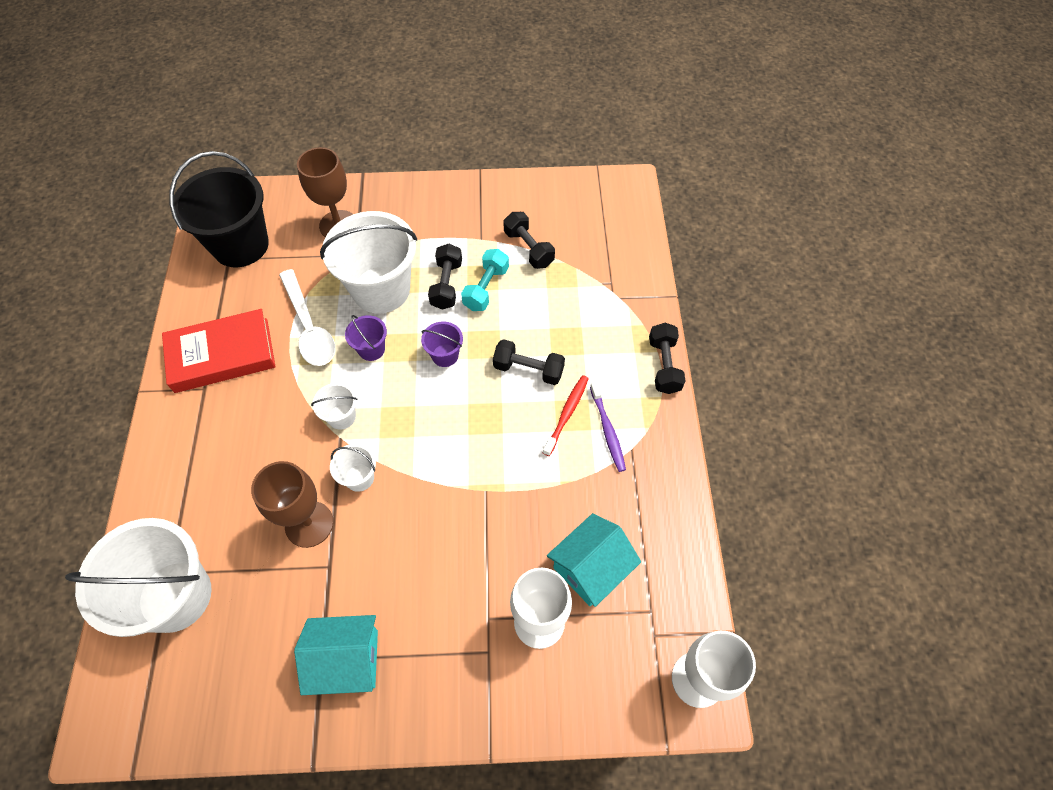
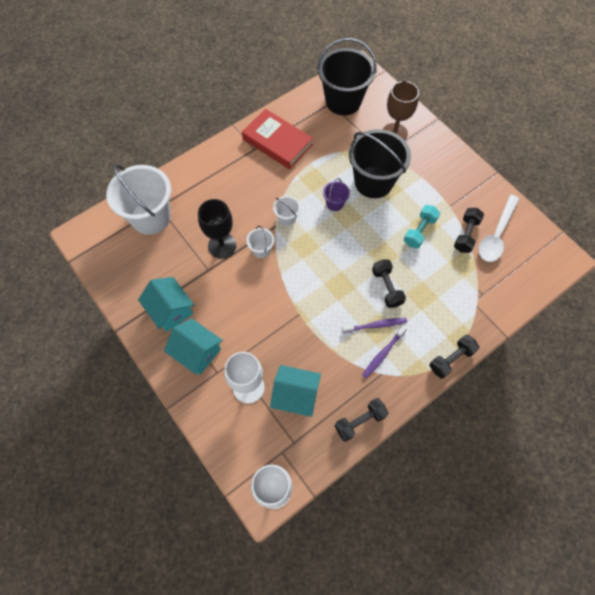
camera: 55 degrees right, 5 degrees up
(309, 327) = (323, 166): white spoon -> white spoon (496, 235)
(309, 524) = (222, 246): brown goblet -> black goblet
(381, 290) = (373, 182): white bucket -> black bucket
(438, 661) = (197, 352): none -> turquoise house
(445, 355) = (360, 240): purple bucket -> none
(446, 285) = (404, 210): black dumbbell -> black dumbbell (360, 421)
(486, 288) = (419, 231): turquoise dumbbell -> turquoise dumbbell turned 45 degrees counterclockwise
(567, 414) = (376, 325): red toothbrush -> purple toothbrush

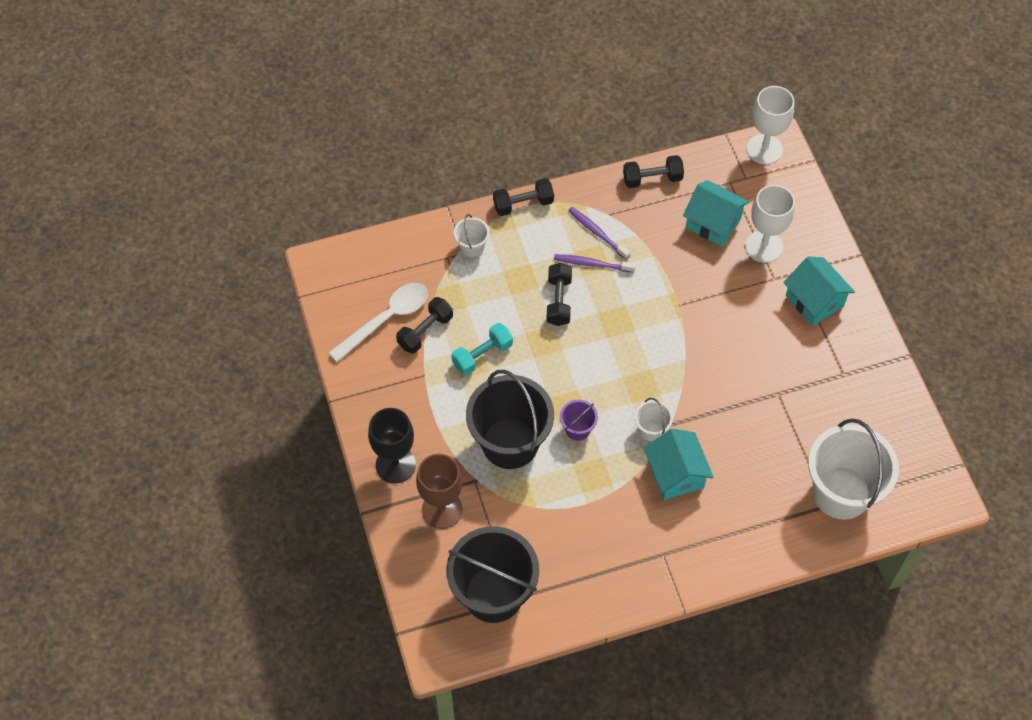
camera: 160 degrees left, 5 degrees down
(170, 310) = (837, 358): turquoise house -> turquoise house (676, 474)
(222, 246) = (751, 420): black goblet -> black goblet (395, 465)
(261, 250) = (700, 397): white bucket -> white bucket (472, 247)
(277, 142) = (624, 554): red book -> none
(383, 353) = (597, 233): purple toothbrush -> purple toothbrush turned 105 degrees counterclockwise

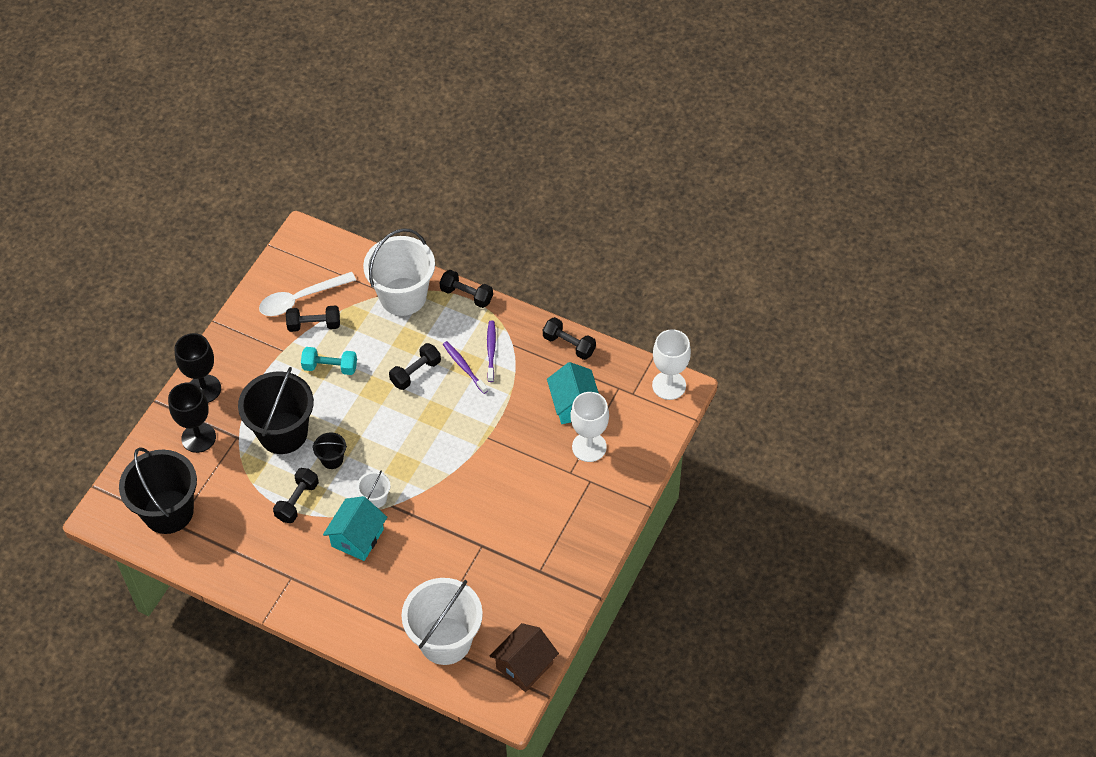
camera: 45 degrees right, 5 degrees down
(386, 319) = (300, 299): white spoon -> white spoon turned 150 degrees clockwise
(442, 510) = (198, 438): brown goblet -> black goblet
(472, 247) = (403, 296): white bucket -> white bucket, size x2.25
(577, 429) = (332, 459): purple bucket -> black bucket
(591, 488) = (297, 501): none -> black dumbbell
(814, 301) = (579, 509): turquoise house -> none
(920, 457) = (524, 665): none -> brown house

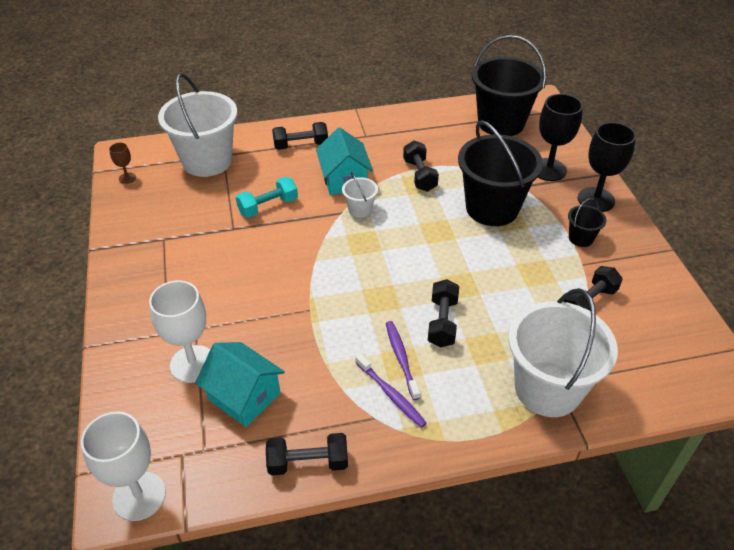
camera: 140 degrees right, 10 degrees down
(300, 299) = (635, 317): white spoon -> none
(330, 367) = (524, 277): turquoise dumbbell -> turquoise dumbbell (268, 206)
(332, 459) = (429, 214): black bucket -> black bucket (581, 238)
(464, 367) = (401, 358): purple toothbrush -> purple toothbrush turned 120 degrees counterclockwise
(466, 295) = (485, 440): black dumbbell -> black dumbbell (301, 145)
(524, 665) = (127, 178): brown house -> brown goblet

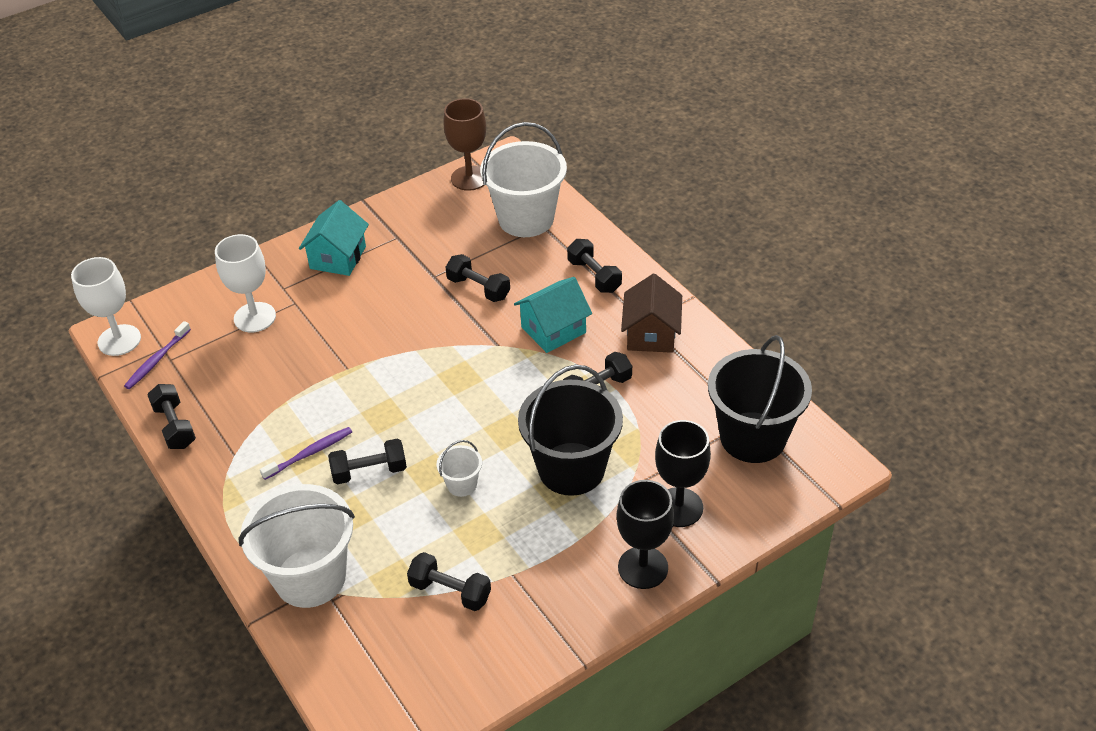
camera: 70 degrees right, 0 degrees up
(127, 178) = (469, 178): brown goblet -> brown goblet, size x2.07
(244, 396) = (230, 362): turquoise house -> turquoise house (338, 257)
(268, 206) = (478, 288): turquoise dumbbell -> black dumbbell
(360, 209) = (510, 358): white bucket -> white bucket (462, 484)
(380, 136) = (651, 334): none -> brown house
(391, 394) = (264, 459): purple toothbrush -> purple toothbrush (157, 360)
(581, 238) = (558, 565): black bucket -> none

